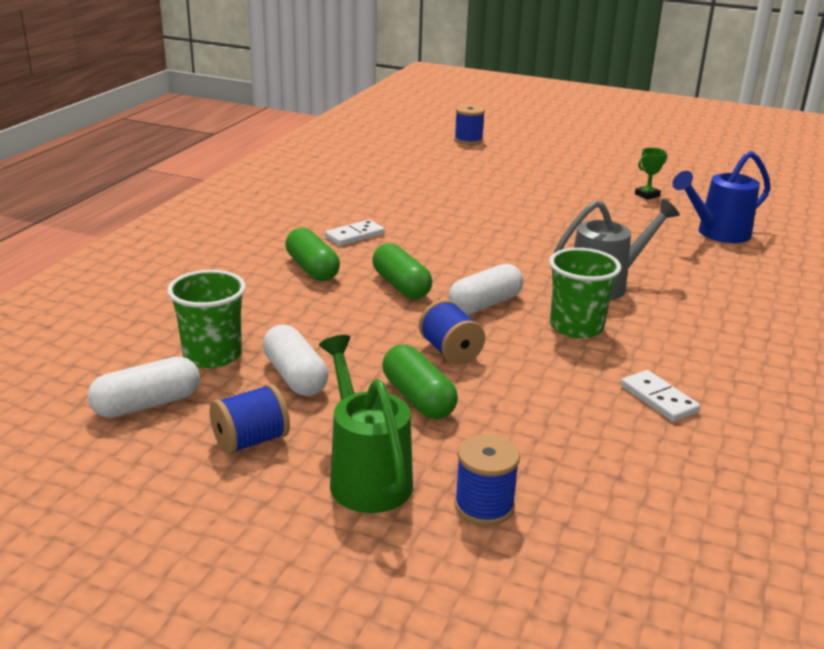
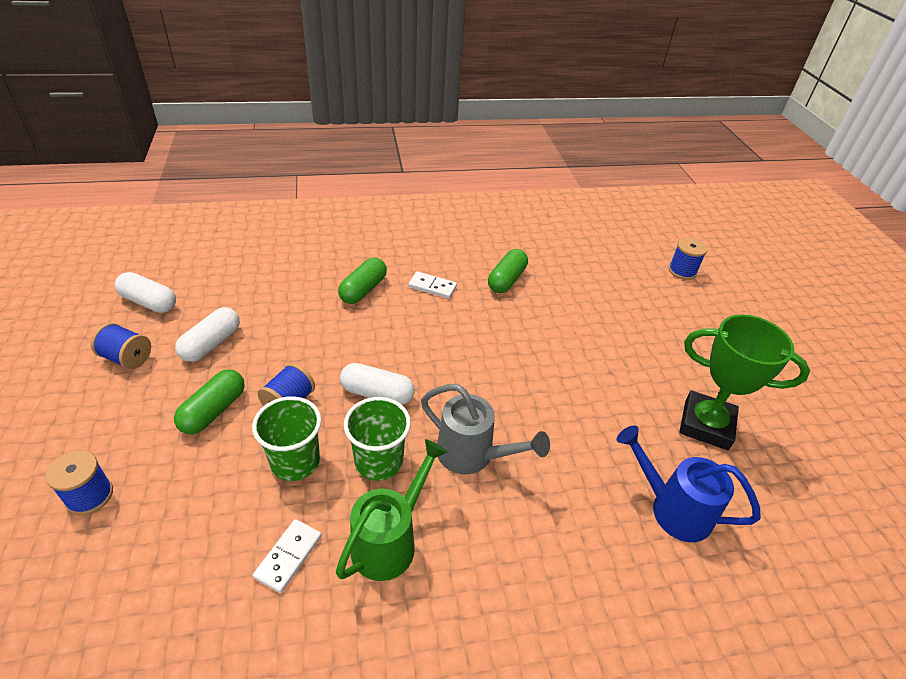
camera: 55 degrees right, 15 degrees up
(212, 355) = (218, 300): green cup -> green cup (295, 462)
(366, 476) = (106, 423): green watering can -> green watering can (390, 540)
(401, 286) = (372, 339): green capsule -> green capsule (506, 280)
(647, 195) = (706, 424): green trophy -> green trophy, size x2.41

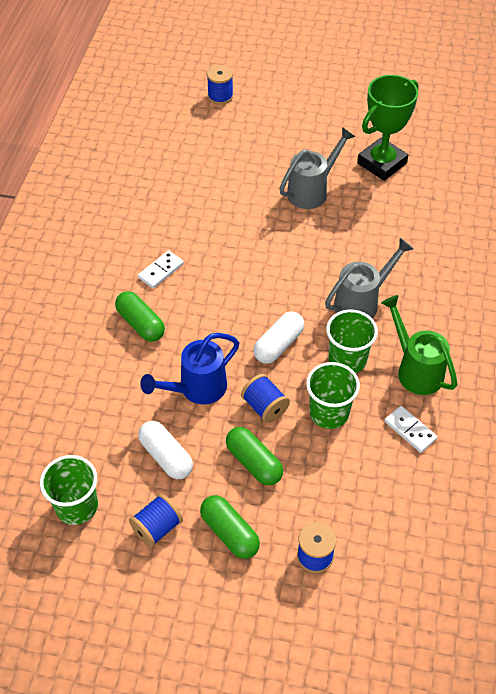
camera: 65 degrees left, 10 degrees up
(149, 302) = (77, 506): white capsule -> green cup
(506, 280) = (176, 215): green capsule -> green capsule (229, 533)
(611, 370) = (312, 191): none -> grey watering can
(672, 509) = (440, 213): blue watering can -> blue watering can (197, 389)

